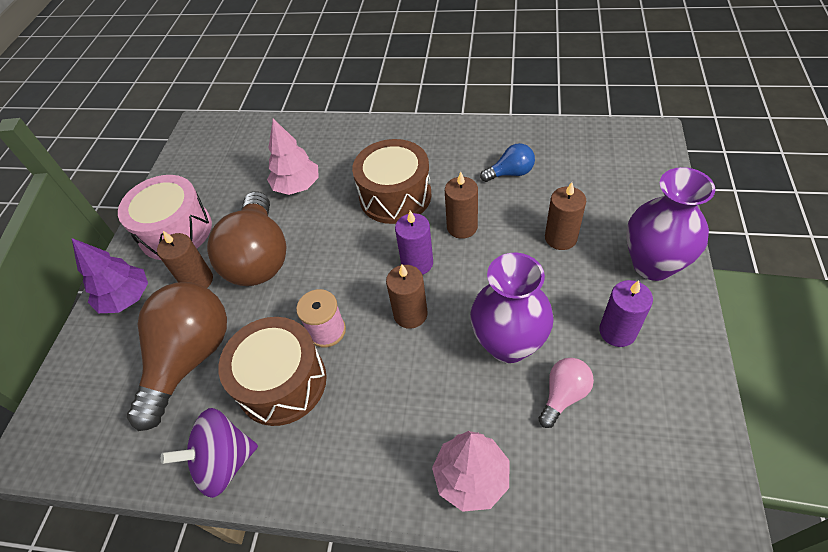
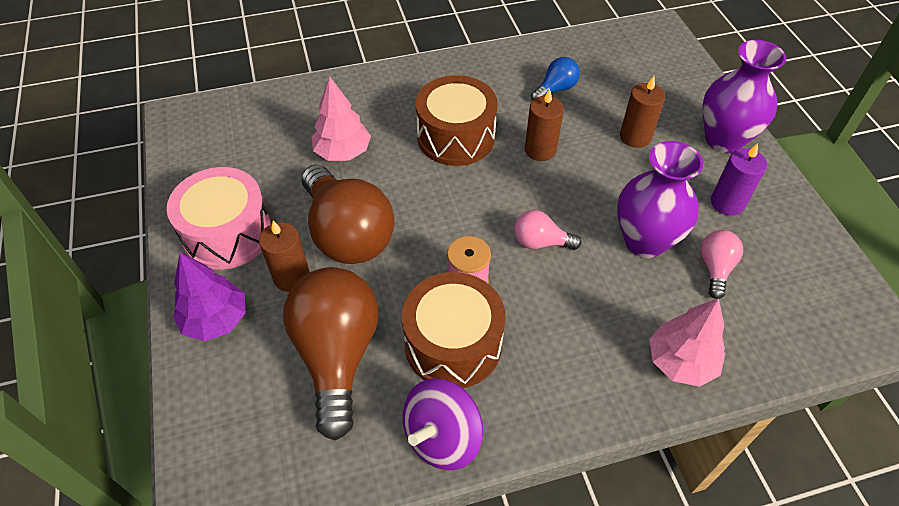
camera: 30 degrees left, 0 degrees up
(410, 314) = (540, 242): brown candle -> pink light bulb
(417, 263) = (518, 194): purple candle -> none

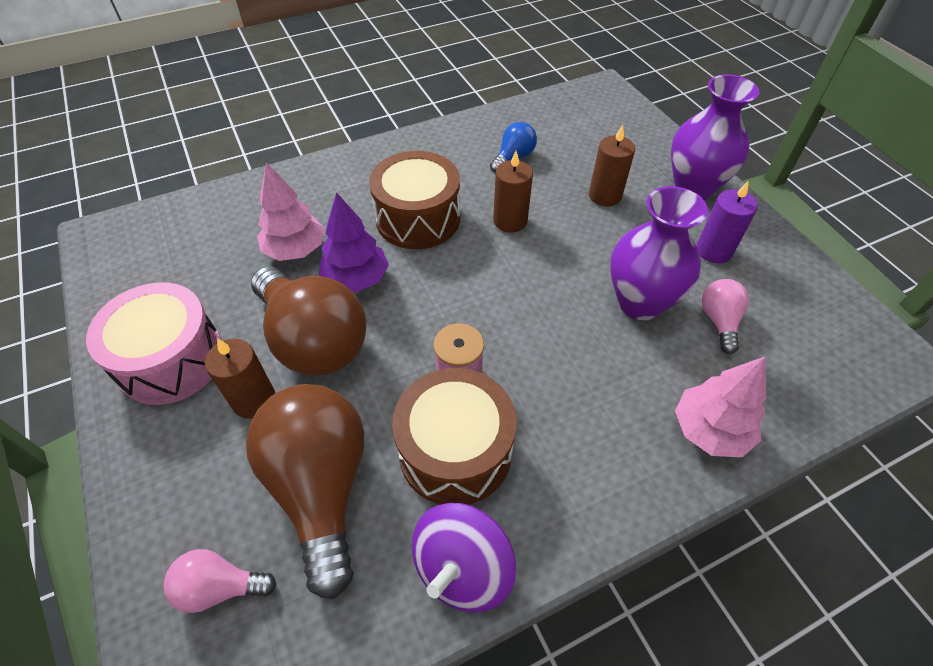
camera: 10 degrees left, 0 degrees up
(216, 320) = (167, 467): purple tree -> purple tree (356, 279)
(540, 242) = (530, 319): pink light bulb -> pink light bulb (220, 587)

